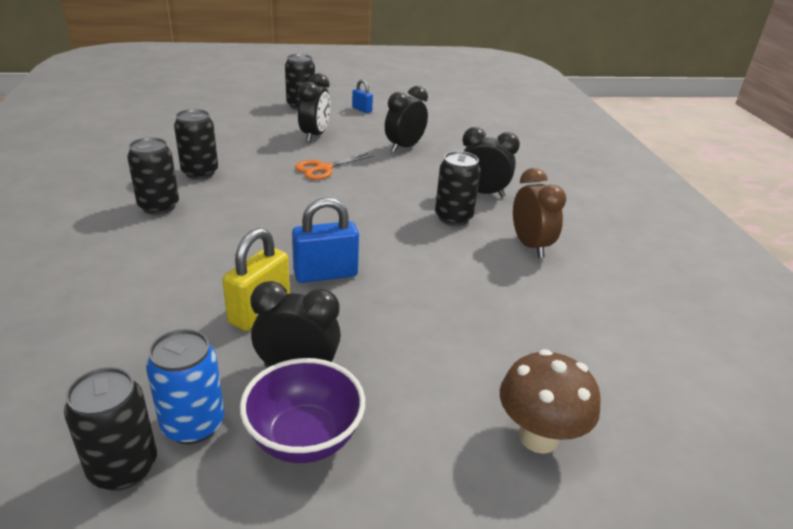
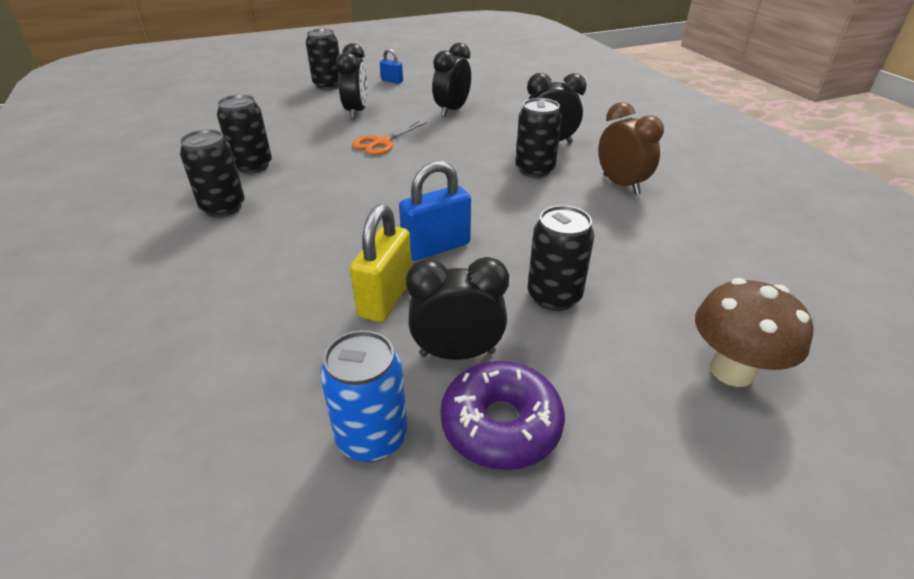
camera: 10 degrees left, 5 degrees up
(123, 467) = (315, 506): black can -> black can (554, 296)
(304, 438) = (501, 425): purple bowl -> purple donut

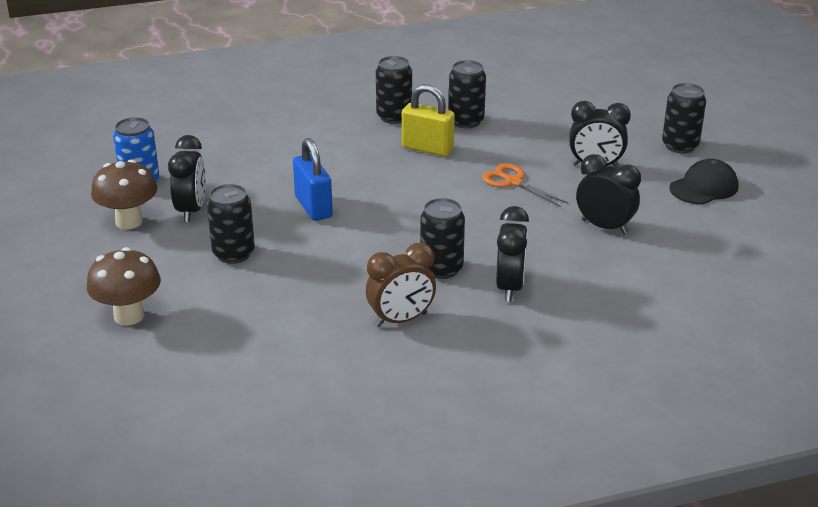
camera: 95 degrees right, 5 degrees down
(386, 298) = (256, 186): yellow padlock -> yellow padlock (427, 148)
(392, 81) = (704, 187): blue padlock -> black cap
(501, 425) = (129, 221): purple donut -> brown mushroom

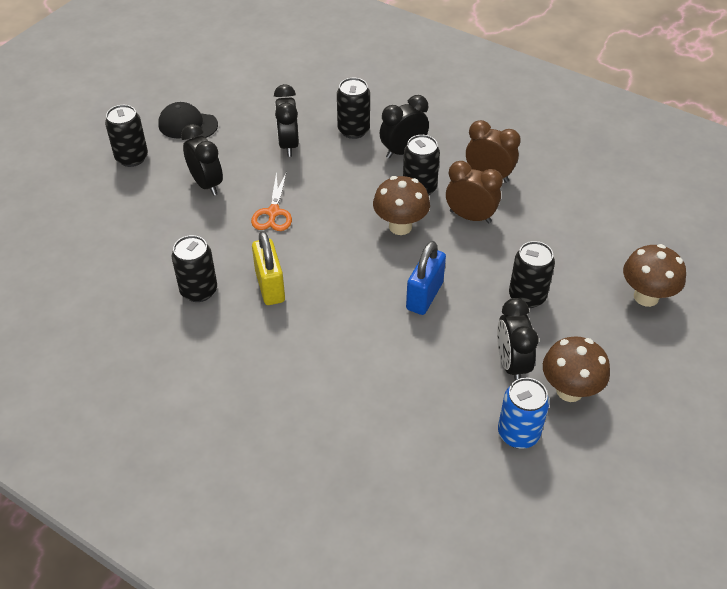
camera: 130 degrees left, 15 degrees up
(191, 210) = (511, 364): black clock -> black clock turned 60 degrees counterclockwise
(363, 277) = (470, 217): none -> brown clock
(394, 117) = (234, 342): black can -> black can (353, 130)
(407, 234) = (400, 226): none -> brown mushroom

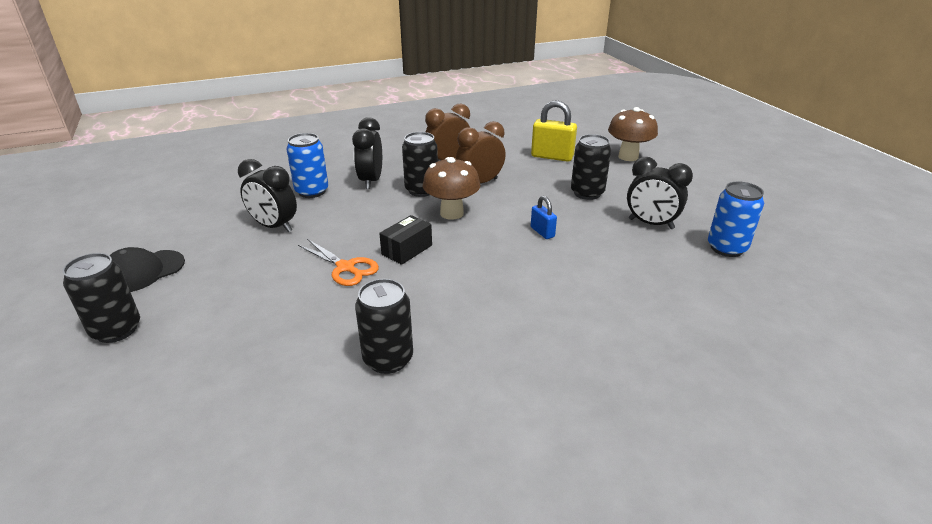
camera: 55 degrees left, 15 degrees down
(206, 184) = (245, 293): black clock -> none
(270, 286) = (439, 307): yellow padlock -> yellow padlock (552, 157)
(324, 230) = (407, 250): none -> black box
(353, 130) = (312, 191): black can -> blue can
(424, 296) = (542, 232): blue padlock -> blue padlock, size x0.56
(569, 390) = (695, 212): brown mushroom -> none

